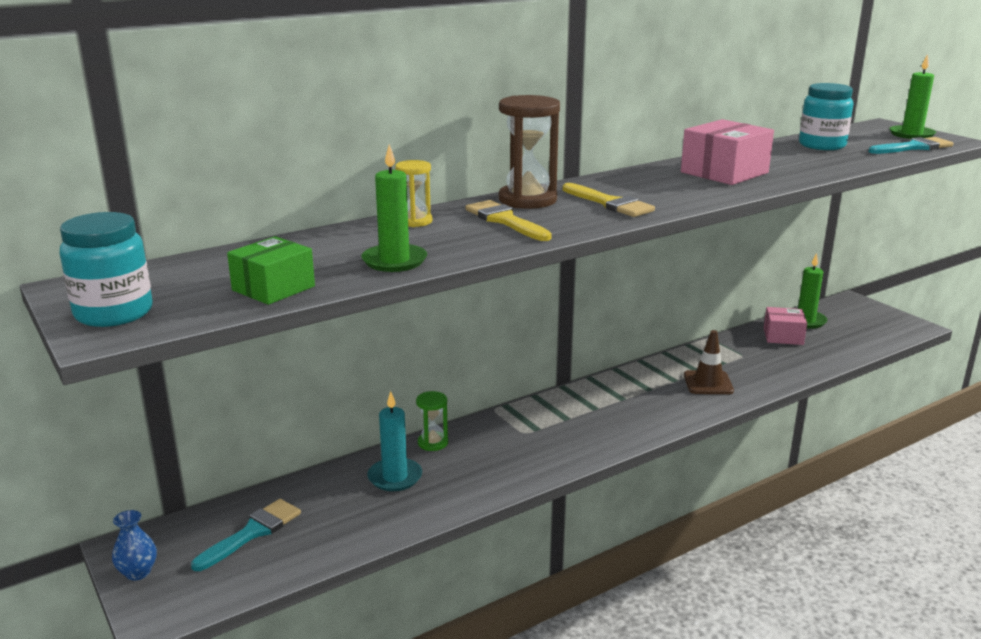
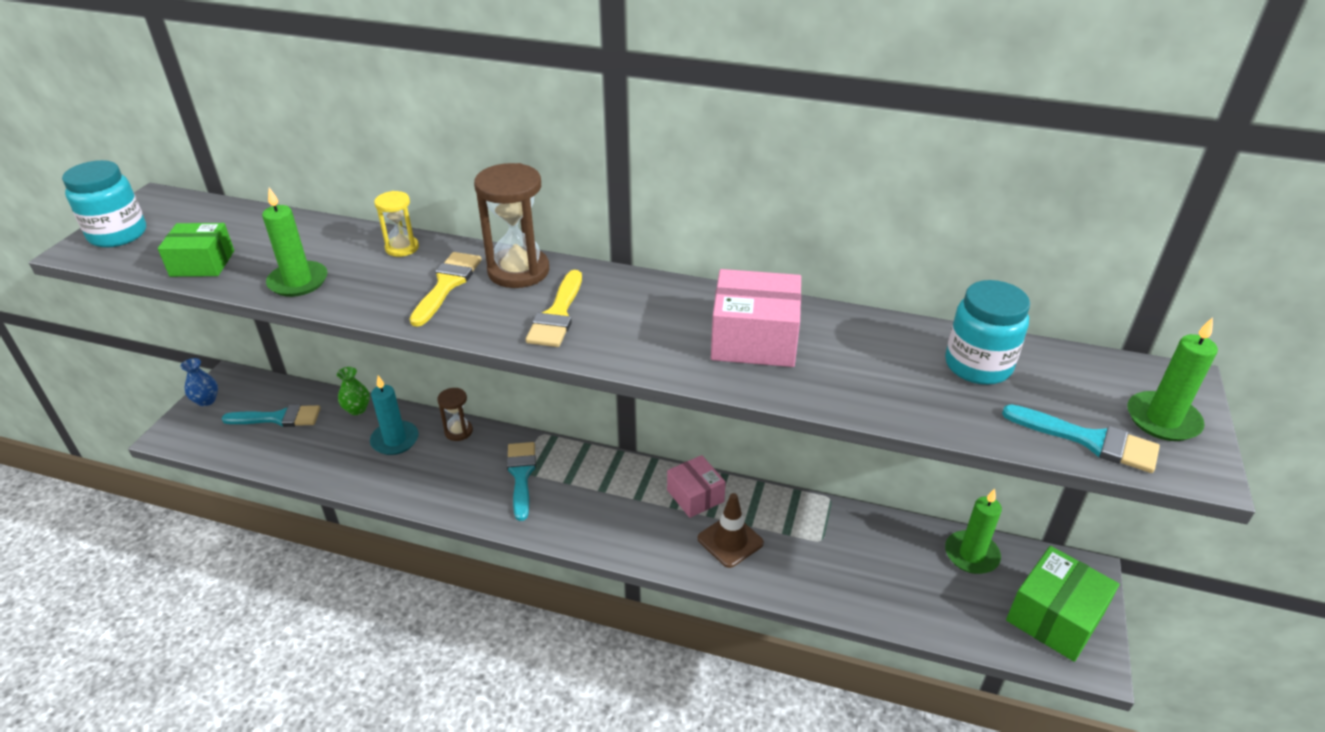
camera: 50 degrees right, 15 degrees up
(317, 483) = (357, 409): none -> green vase
(433, 443) = (458, 431): green hourglass -> brown hourglass
(531, 434) = (521, 475): none -> turquoise brush
(783, 336) = (906, 552): pink box -> pink box (695, 496)
(876, 321) = (1054, 617): none -> green box

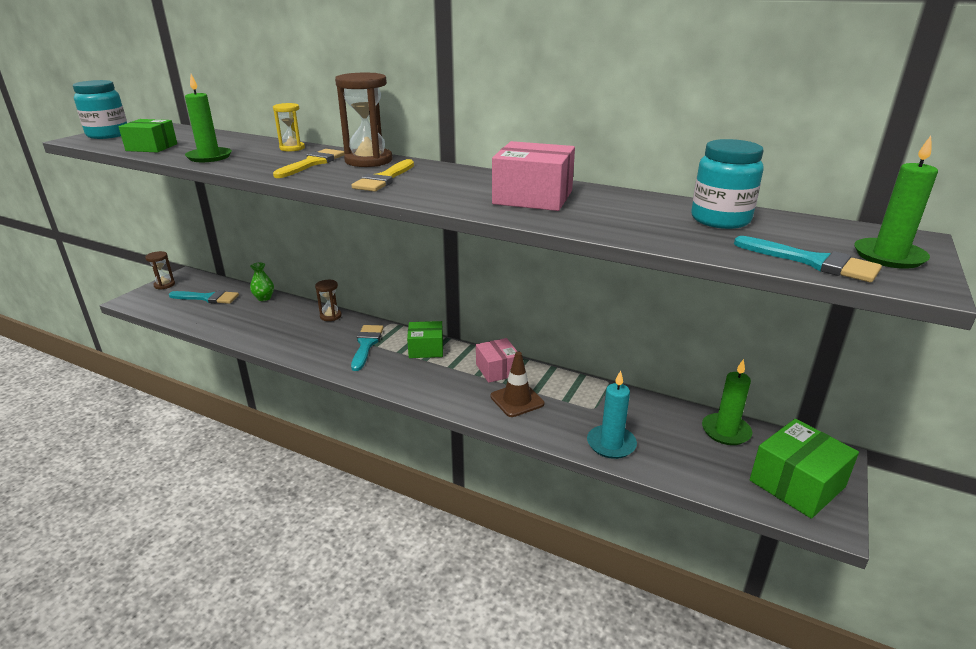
camera: 10 degrees right, 10 degrees down
(206, 400) = (164, 285): blue vase -> brown hourglass
(395, 440) = (283, 317): turquoise candle -> turquoise candle (611, 444)
(599, 473) = (426, 349): none -> green box

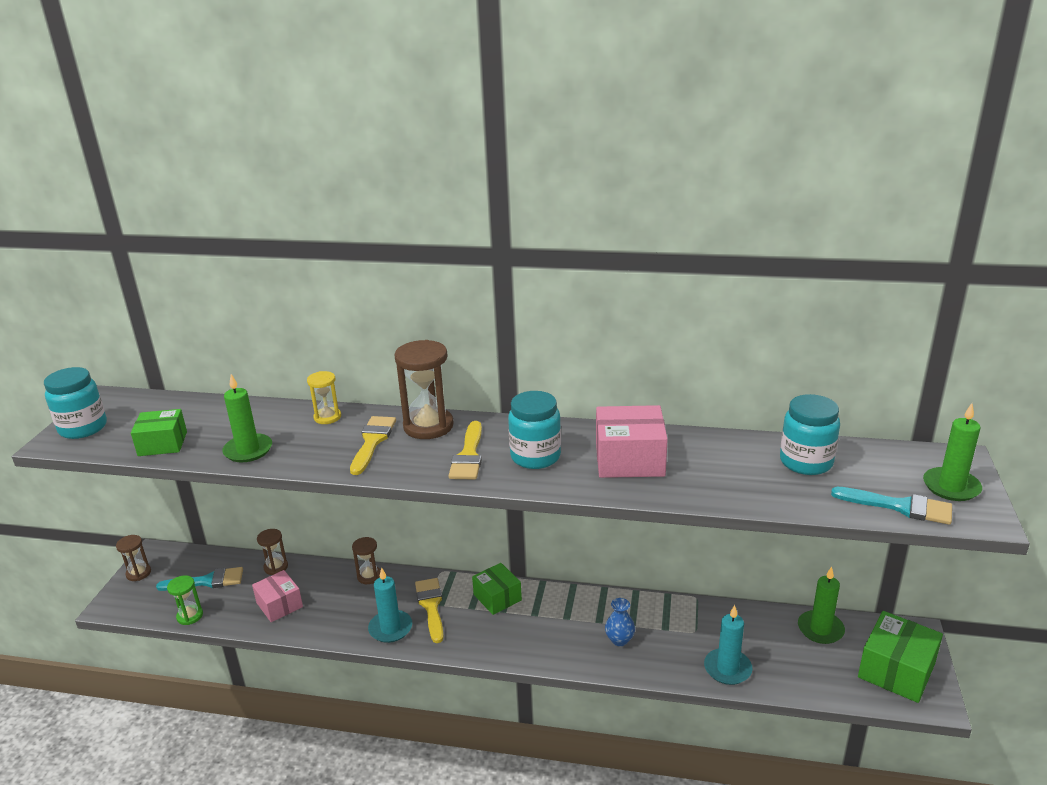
camera: 15 degrees left, 0 degrees up
(179, 317) = (190, 616): none -> green hourglass
(264, 298) = (276, 567): green vase -> brown hourglass
(323, 353) = (390, 628): none -> turquoise candle
(366, 345) = (431, 606): turquoise brush -> yellow brush
(426, 349) = (497, 597): green box -> green box turned 75 degrees clockwise
(444, 186) = (535, 456): none -> turquoise jar
(497, 370) = (583, 607): pink box -> pink box (279, 605)
(517, 400) = (619, 640): brown traffic cone -> blue vase

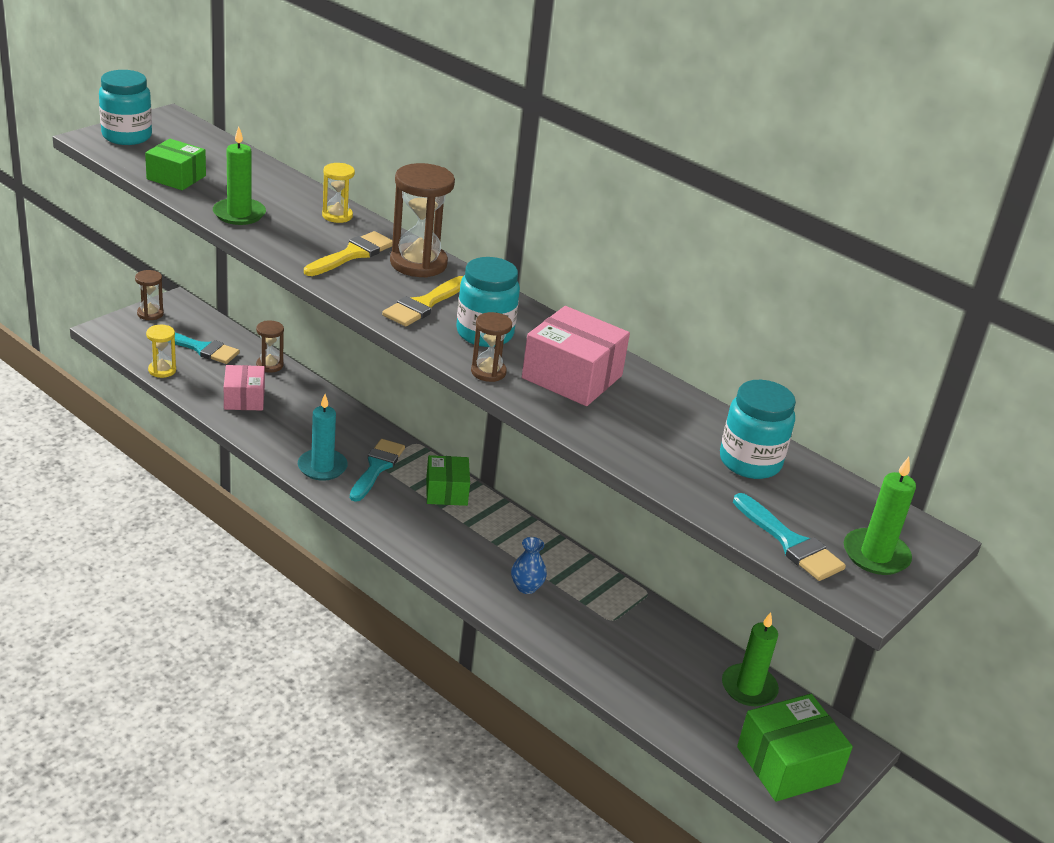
camera: 25 degrees right, 5 degrees up
(190, 616) = (162, 370): green hourglass -> yellow hourglass
(369, 576) = (345, 414): brown hourglass -> brown hourglass (488, 372)
(431, 606) = (377, 467): yellow brush -> turquoise brush
(727, 669) = (607, 667): turquoise candle -> none

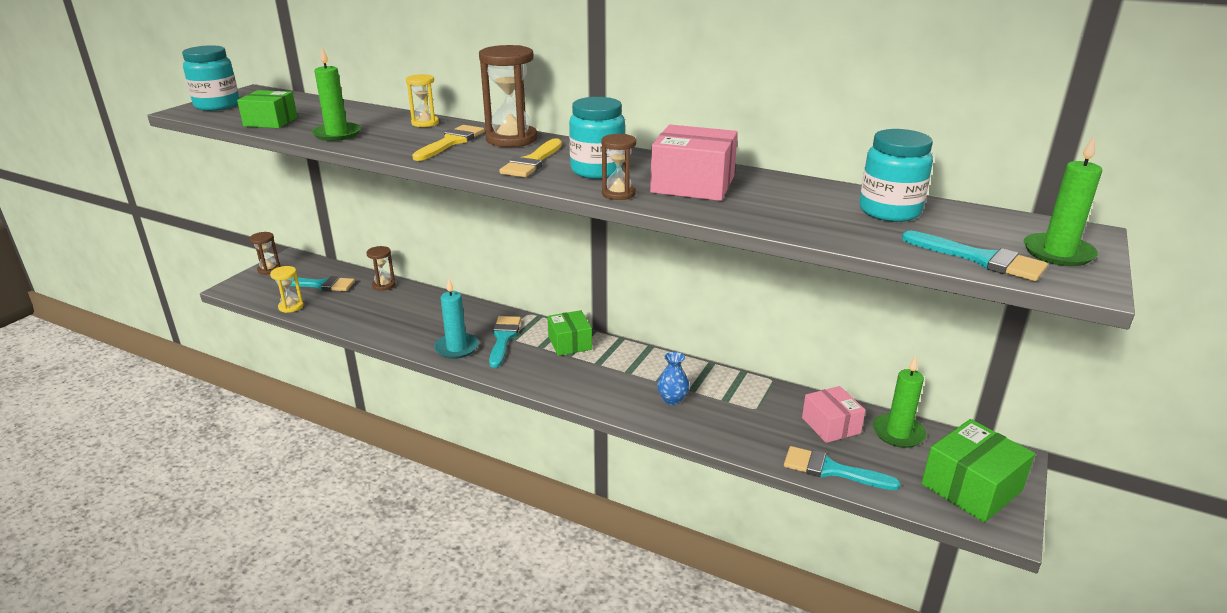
camera: 10 degrees left, 5 degrees down
(244, 398) = (370, 312): pink box -> pink box (831, 425)
(652, 707) = (831, 470): none -> turquoise brush

